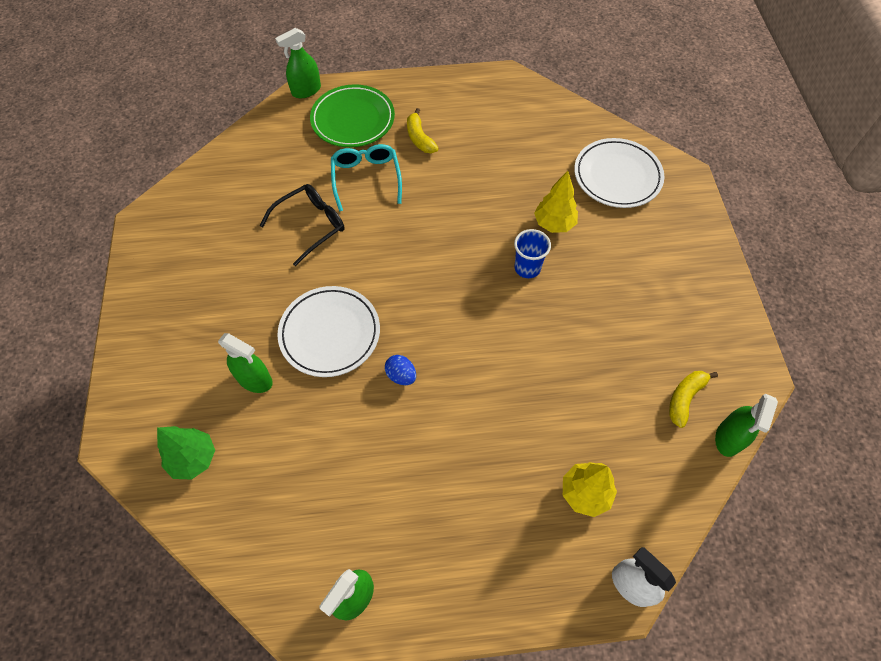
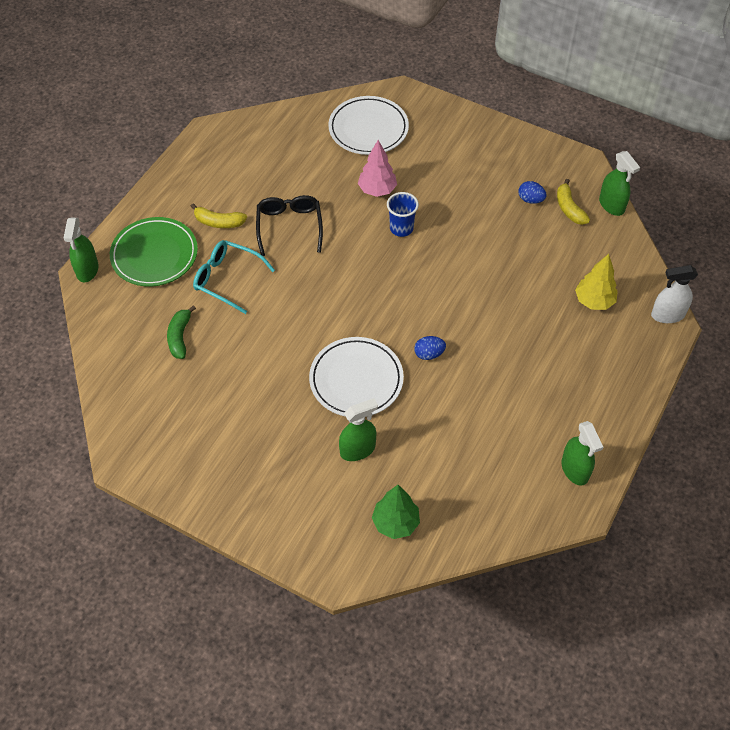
camera: 55 degrees left, 5 degrees down
(285, 183) = (180, 337): none -> green banana
(310, 226) = (241, 341): black glasses -> black glasses (289, 227)
(554, 224) = (377, 190): yellow tree -> pink tree
(662, 356) = (530, 200): none -> blue egg

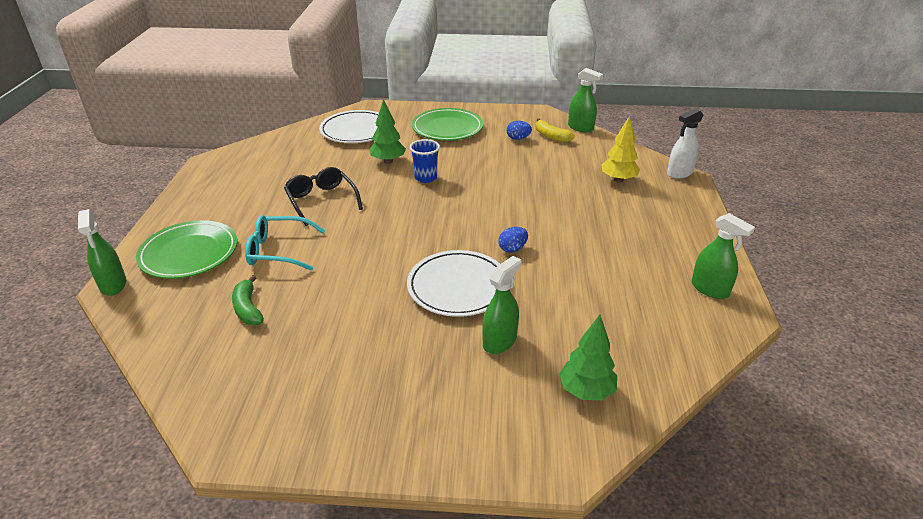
camera: 25 degrees left, 20 degrees down
(219, 222) = (248, 214): yellow banana -> none
(377, 190) = (388, 161): pink tree -> green tree
(465, 157) = (447, 128): none -> green plate

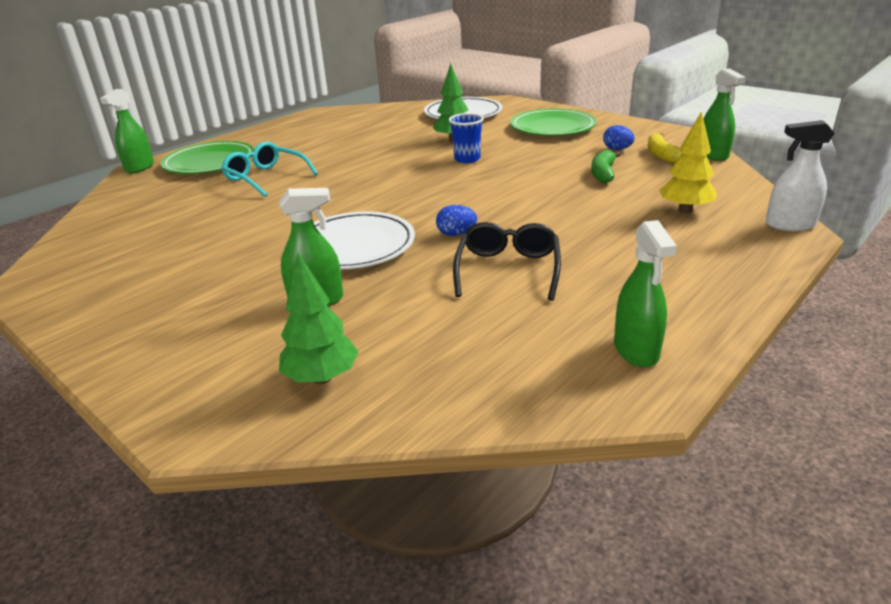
camera: 40 degrees right, 5 degrees down
(248, 308) = (184, 207): green banana -> green banana (603, 173)
(321, 201) = (352, 154): black glasses -> black glasses (508, 270)

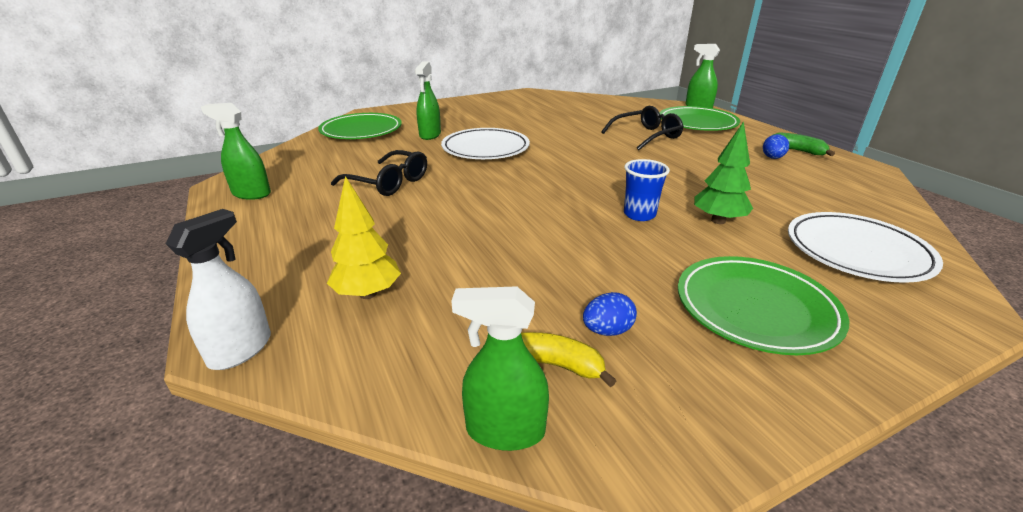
camera: 110 degrees right, 0 degrees up
(266, 178) = (646, 136): turquoise glasses -> black glasses
(322, 378) = (361, 131): green tree -> green plate
(456, 234) = (464, 178): blue egg -> blue egg (772, 158)
(603, 173) = (522, 282): green banana -> green banana (797, 151)

